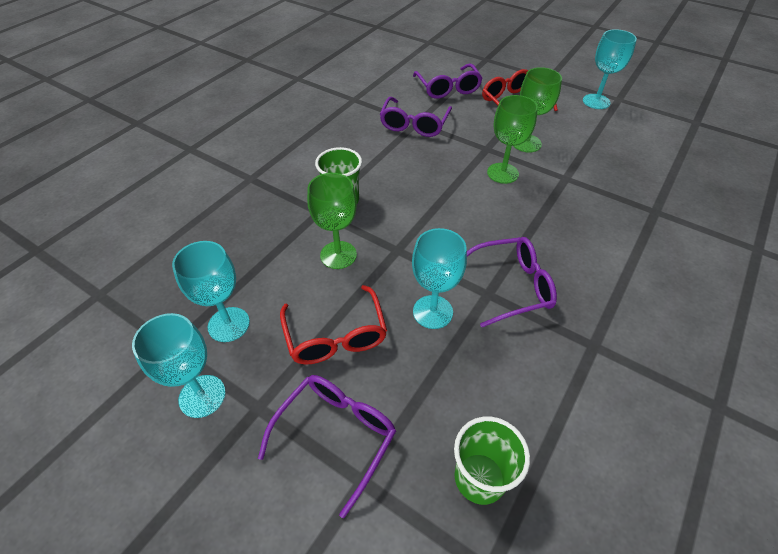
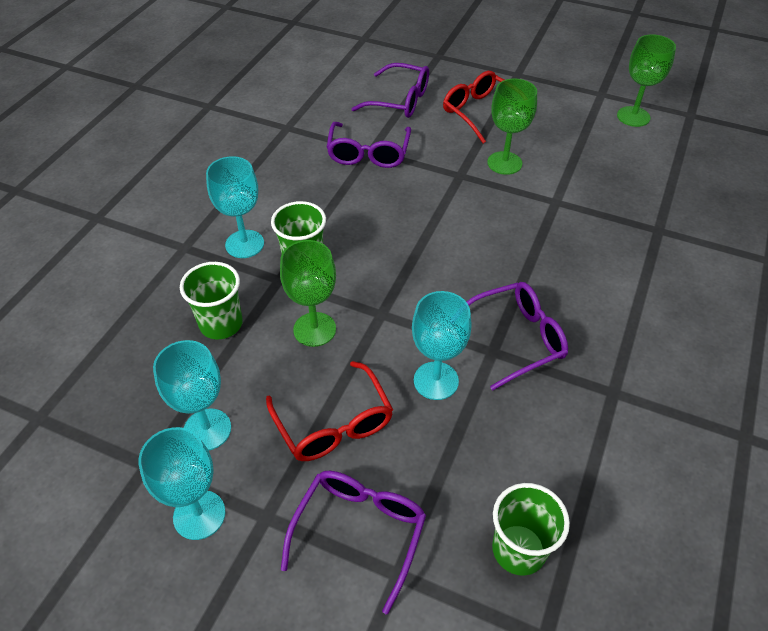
camera: 10 degrees left, 0 degrees up
(263, 240) = (221, 324): none -> green cup
(448, 88) = (399, 100): purple glasses -> purple glasses turned 45 degrees counterclockwise
(502, 173) = (484, 204): green goblet -> green goblet (633, 116)
(596, 101) = (576, 100): turquoise goblet -> turquoise goblet (244, 244)

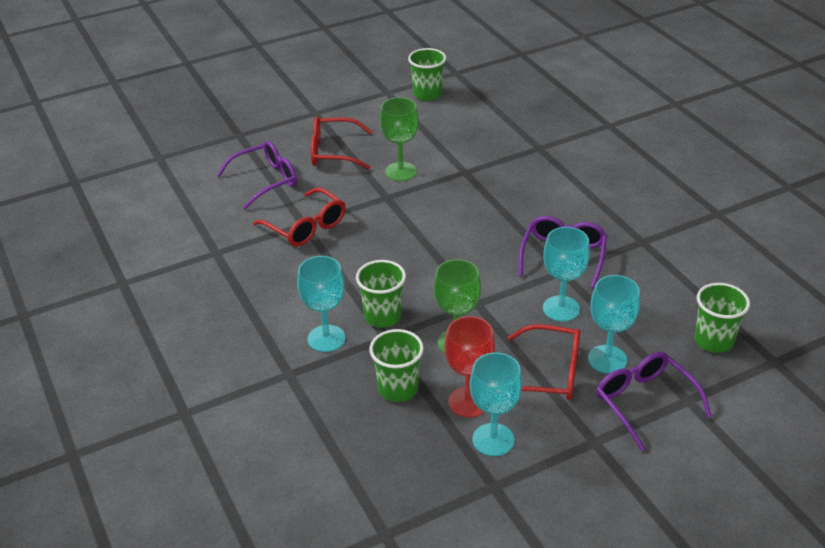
camera: 50 degrees left, 10 degrees down
(199, 515) = (563, 475): turquoise goblet -> turquoise goblet (607, 359)
(243, 382) = (468, 402): none -> red goblet
(368, 153) = (306, 227): purple glasses -> red glasses
(633, 116) = (427, 94): green goblet -> green cup

